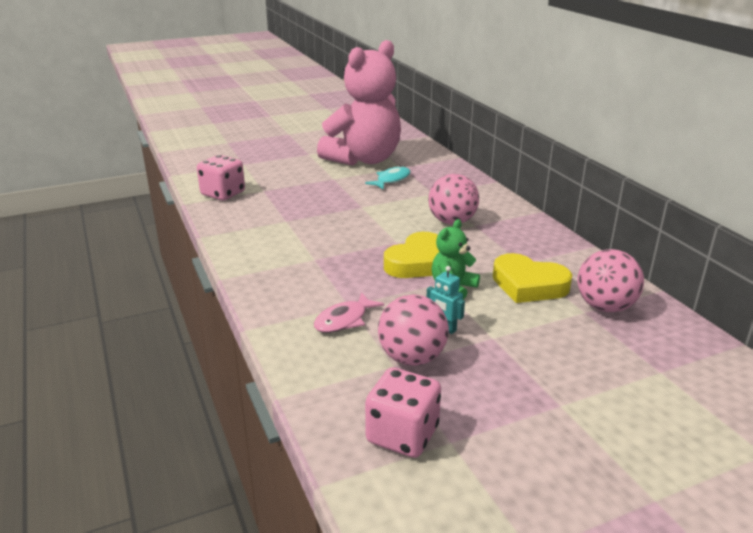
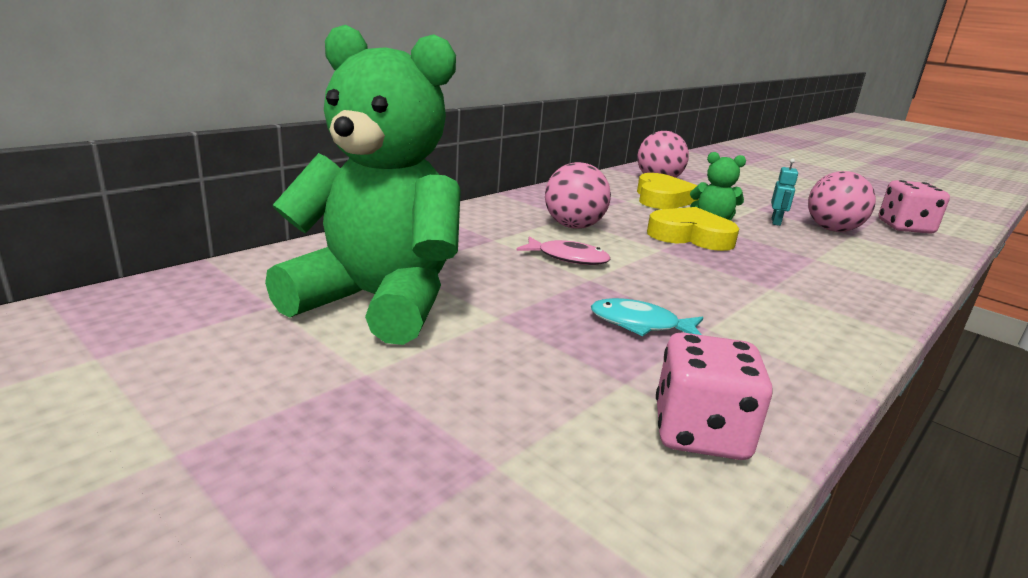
camera: 115 degrees left, 5 degrees down
(344, 320) = (840, 257): pink fish -> pink fish (568, 258)
(364, 159) = (378, 301): pink teddy bear -> green teddy bear
(391, 180) = (468, 268): turquoise fish -> turquoise fish (640, 324)

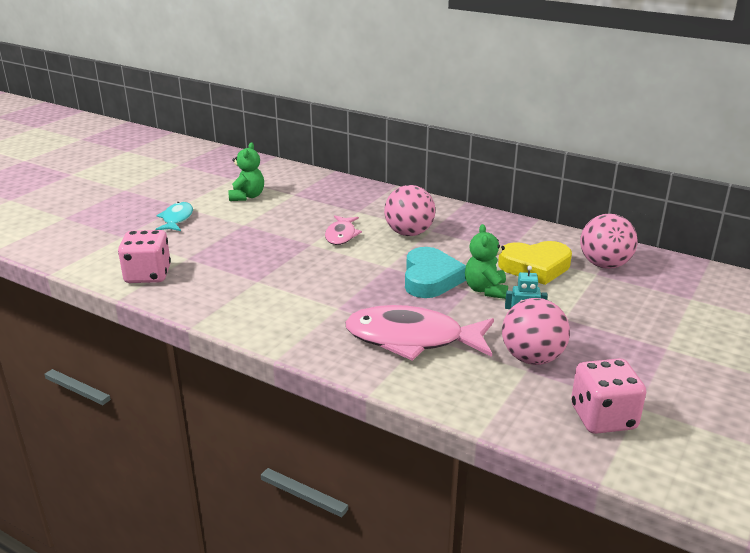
camera: 80 degrees right, 5 degrees up
(378, 301) = (247, 196): green teddy bear -> green teddy bear, size x0.42
(640, 324) = (252, 260): turquoise fish -> turquoise fish (177, 219)
(690, 236) = (430, 278): yellow heart -> turquoise heart
(825, 264) = (412, 339): none -> pink fish

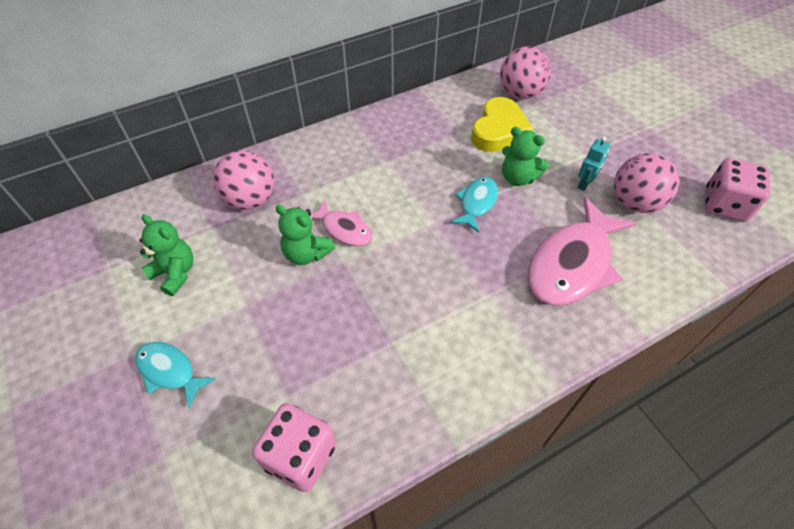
camera: 60 degrees left, 25 degrees up
(304, 229) = (306, 253): none -> green teddy bear
(409, 233) = (380, 177): pink ball -> pink ball (250, 200)
(430, 278) = (476, 203): turquoise heart -> turquoise fish

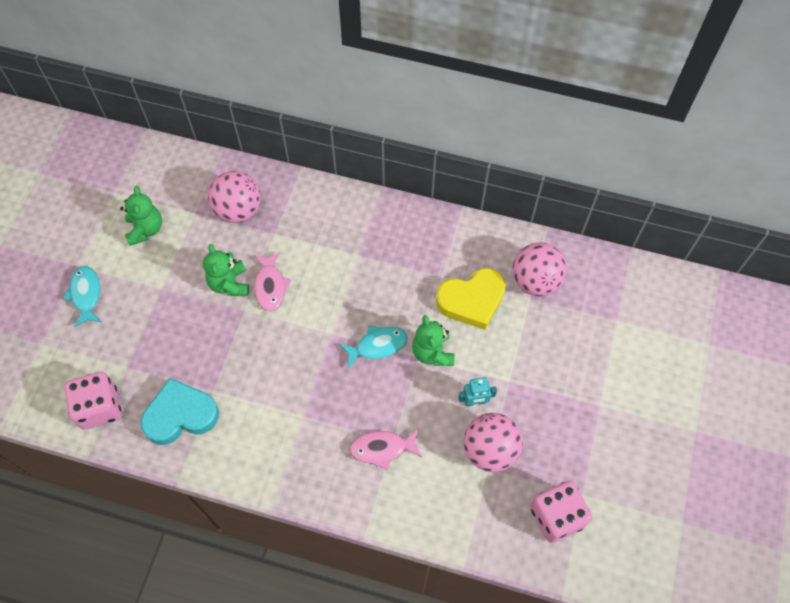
camera: 45 degrees right, 10 degrees up
(388, 387) = (180, 415): none -> turquoise heart
(572, 263) = (382, 449): pink fish -> pink fish, size x0.53

